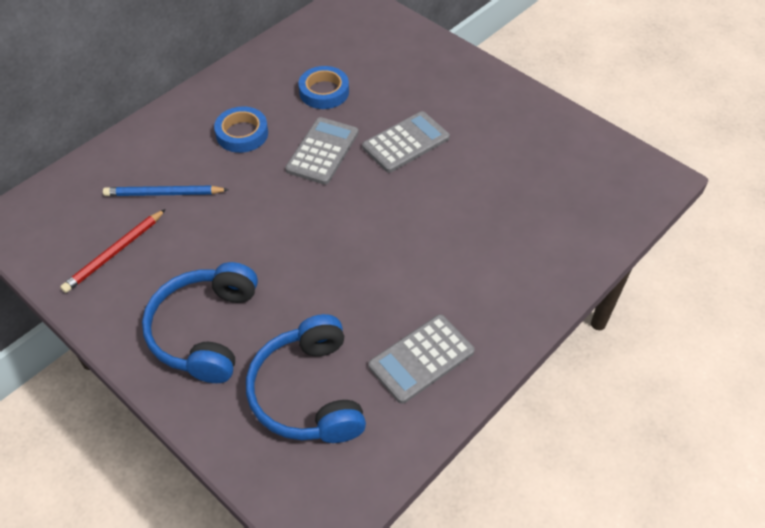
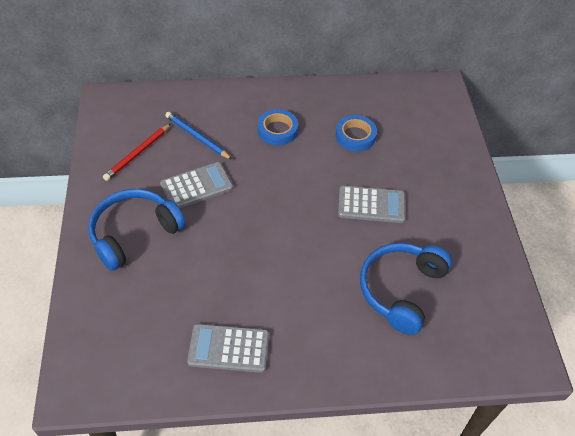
camera: 40 degrees right, 0 degrees up
(114, 252) = (138, 153): red pencil -> red pencil turned 45 degrees counterclockwise
(308, 393) = (146, 314): blue headphones -> blue headphones (401, 290)
(322, 151) = (312, 174): grey calculator -> grey calculator (196, 186)

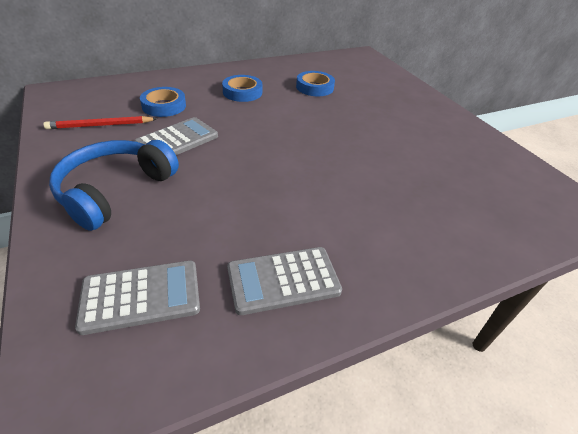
camera: 20 degrees left, 10 degrees down
(138, 153) = (101, 125): red pencil -> red pencil turned 60 degrees clockwise
(197, 137) = (164, 106): blue pencil -> blue tape
(371, 205) = (359, 127): grey calculator -> grey calculator (141, 296)
(401, 290) = (432, 182): blue headphones -> none

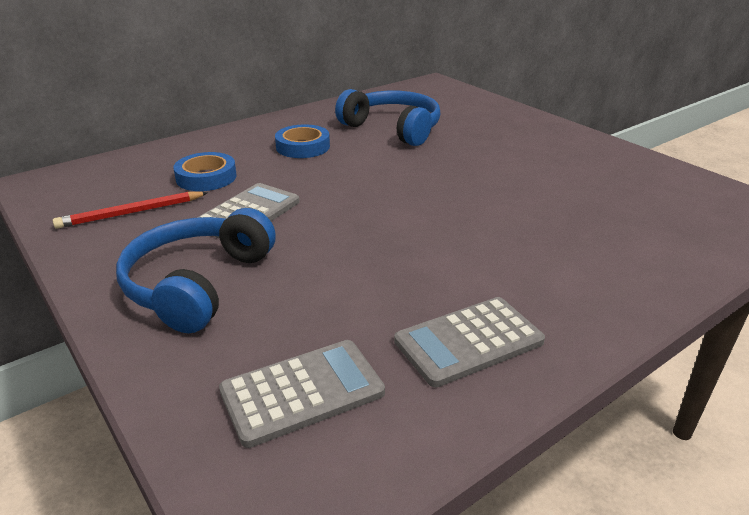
camera: 10 degrees left, 10 degrees down
(315, 87) = (393, 128): blue tape -> blue headphones

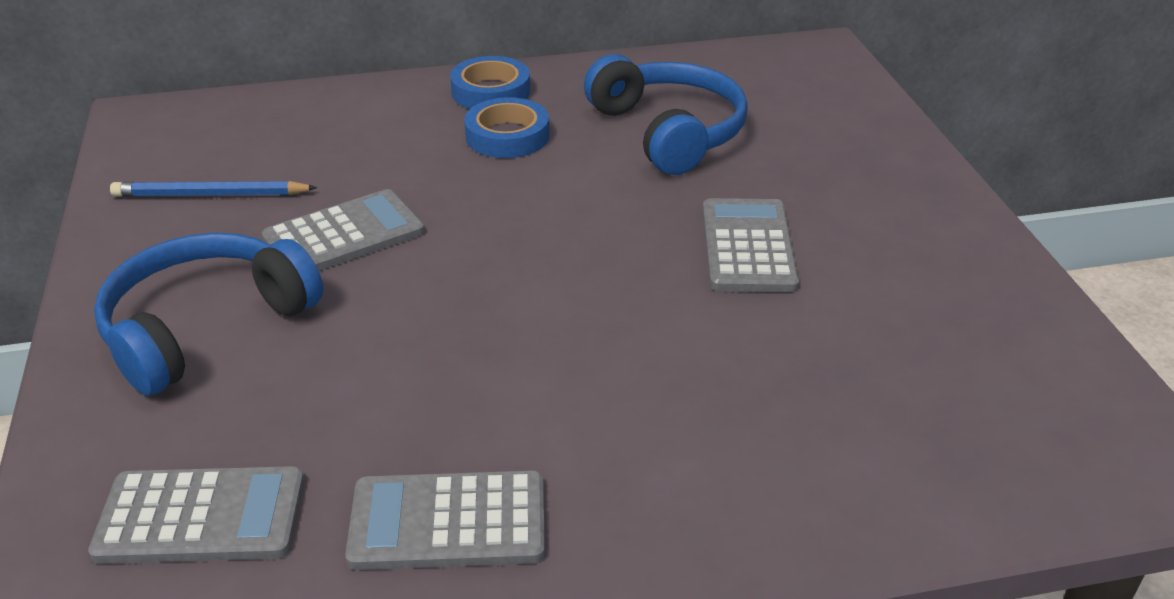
camera: 25 degrees right, 5 degrees up
(131, 213) = (211, 194): red pencil -> blue pencil
(206, 177) = (339, 159): blue tape -> blue tape (490, 91)
(489, 168) = (748, 246): none -> grey calculator

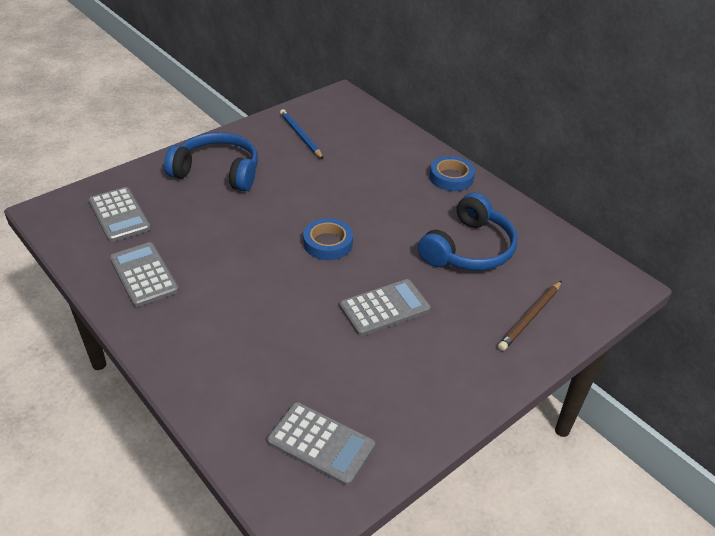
camera: 60 degrees right, 5 degrees up
(344, 235) = (299, 181): grey calculator -> grey calculator (321, 443)
(507, 136) = (415, 197): blue tape -> blue tape (328, 243)
(842, 133) = (530, 317): none -> brown pencil

